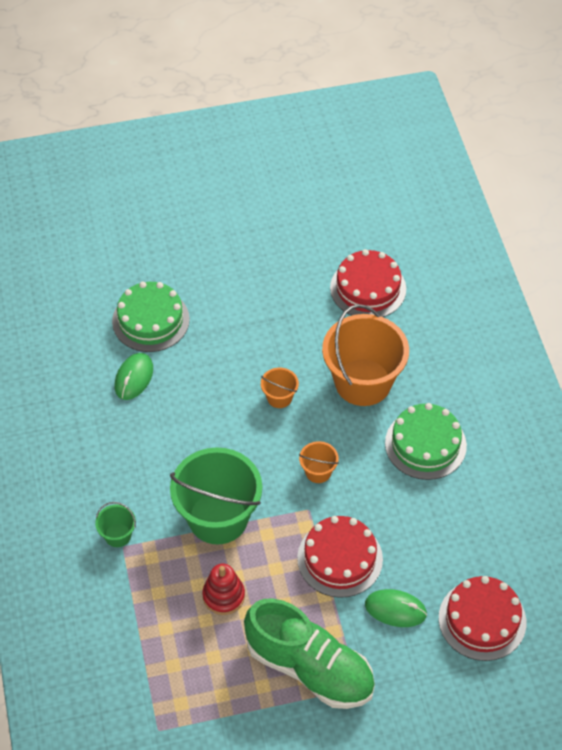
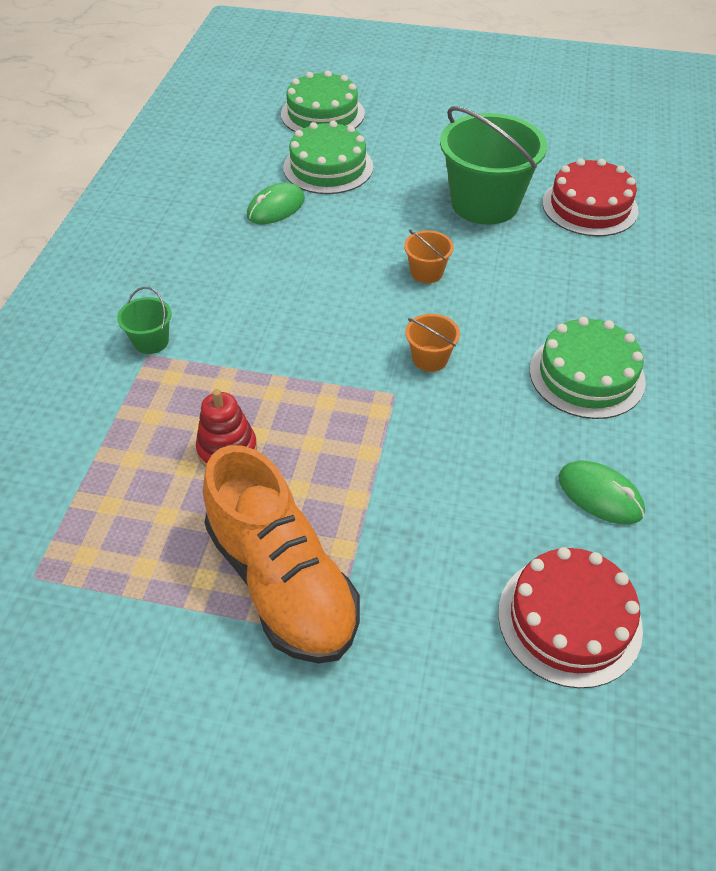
camera: 25 degrees right, 5 degrees down
(113, 262) = (322, 114): none -> green cake
(218, 517) = (278, 364): green bucket -> green bucket (485, 203)
(309, 668) = (282, 582): green shoe -> orange shoe
(340, 558) = (403, 462): red cake -> none
(363, 382) = (537, 288): orange bucket -> none
(395, 609) = (445, 554): green mouse -> green mouse (600, 495)

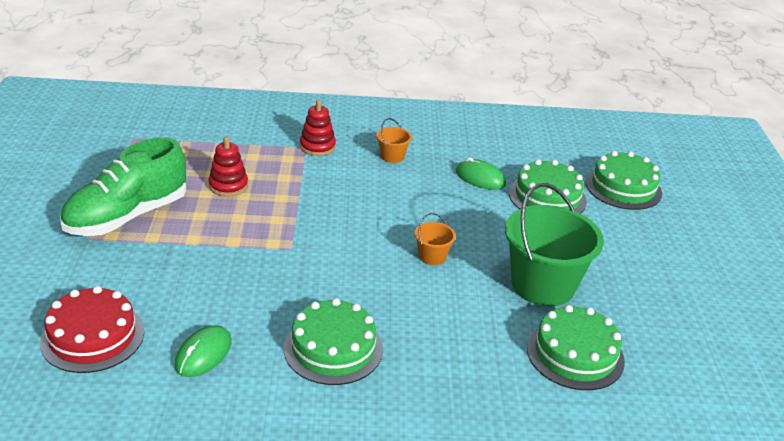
camera: 75 degrees right, 15 degrees down
(151, 341) = (317, 146): green bucket -> red stacking toy
(282, 582) = (127, 216): orange shoe -> green shoe
(430, 358) = (331, 263): orange bucket -> orange bucket (392, 156)
(589, 206) = (575, 354): red cake -> green cake

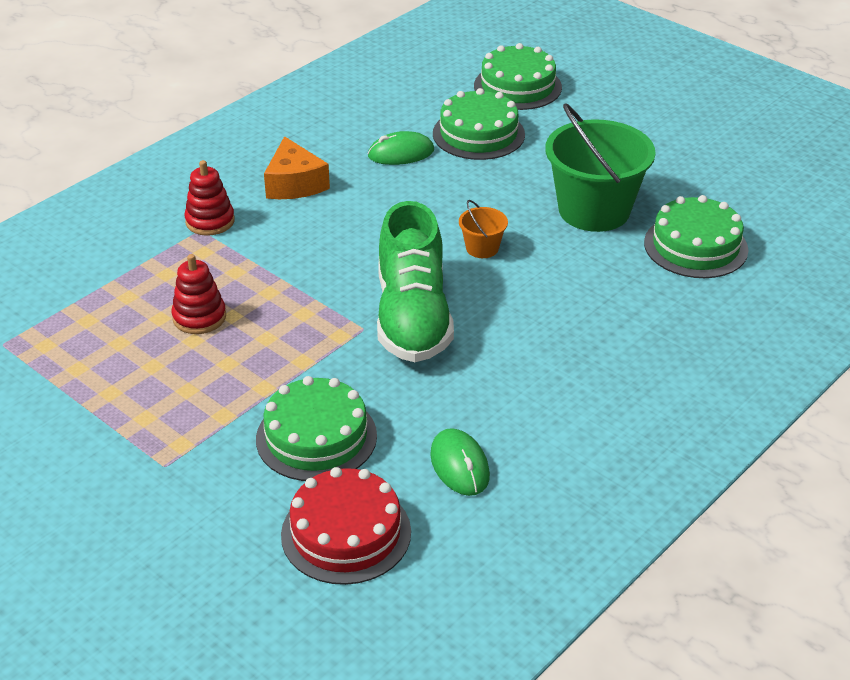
camera: 45 degrees left, 5 degrees up
(127, 216) = (160, 417): green shoe -> green shoe (412, 317)
(333, 348) = (542, 377): green cake -> green cake (316, 437)
(392, 156) = (294, 184): orange bucket -> orange cheese

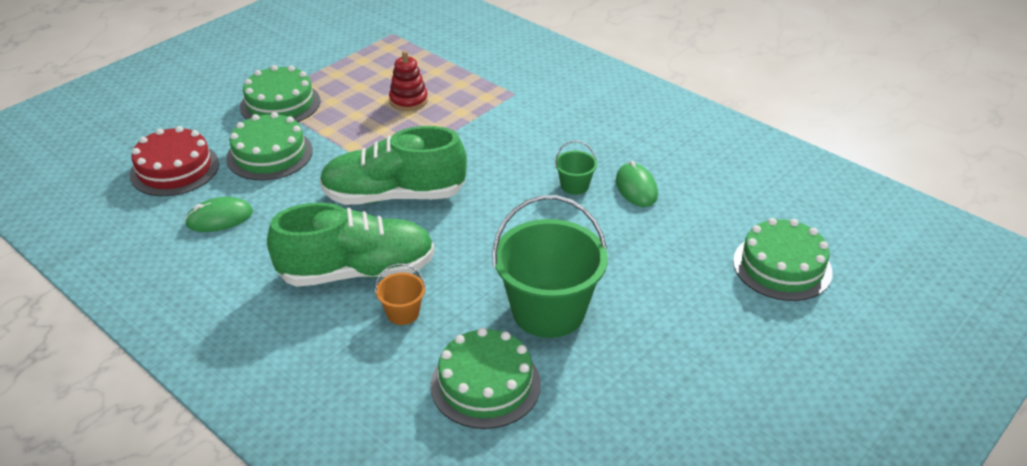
camera: 90 degrees right, 0 degrees up
(210, 221) = (526, 97): red stacking toy -> none
(294, 184) = (580, 132): orange cheese -> none
(396, 190) = (574, 186): none -> green bucket
(478, 134) = (679, 236): green cake -> green cake (280, 104)
(482, 248) = (486, 235): orange bucket -> orange bucket (403, 313)
(551, 336) = (357, 272): none -> green shoe

